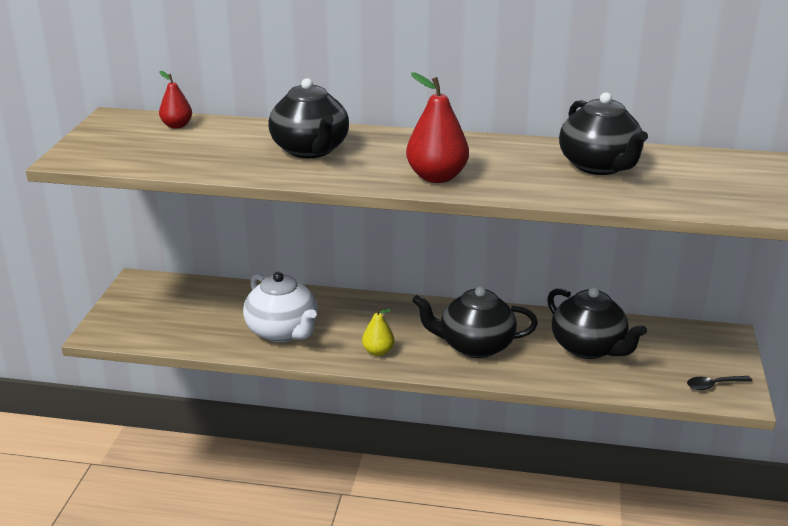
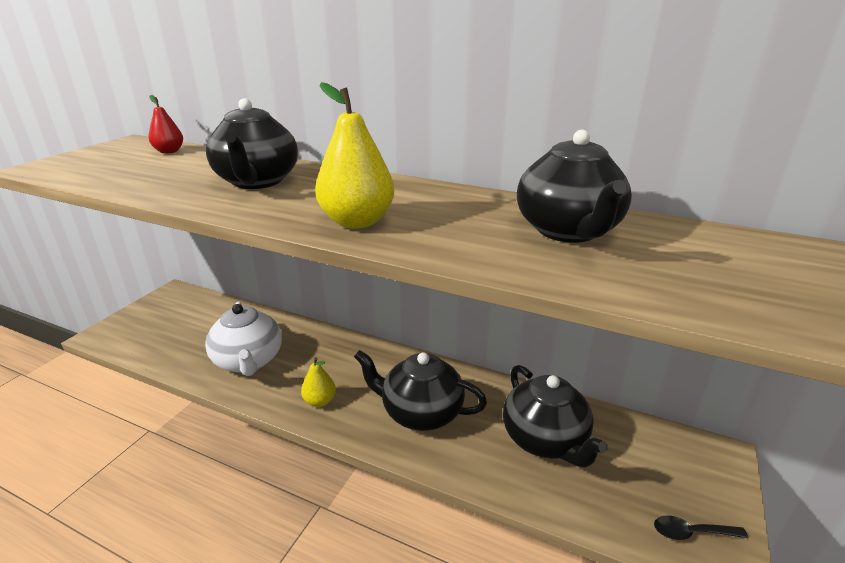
camera: 15 degrees right, 0 degrees up
(437, 177) = (357, 222): red pear -> yellow pear

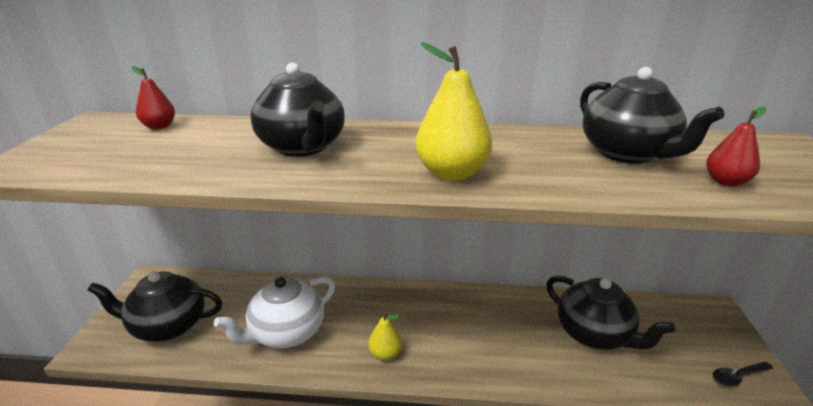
camera: 20 degrees left, 0 degrees up
(248, 361) = (286, 333): white teapot -> white teapot turned 90 degrees clockwise
(420, 412) = (482, 339): black teapot -> black teapot (168, 326)
(647, 276) = (725, 182): none -> red pear

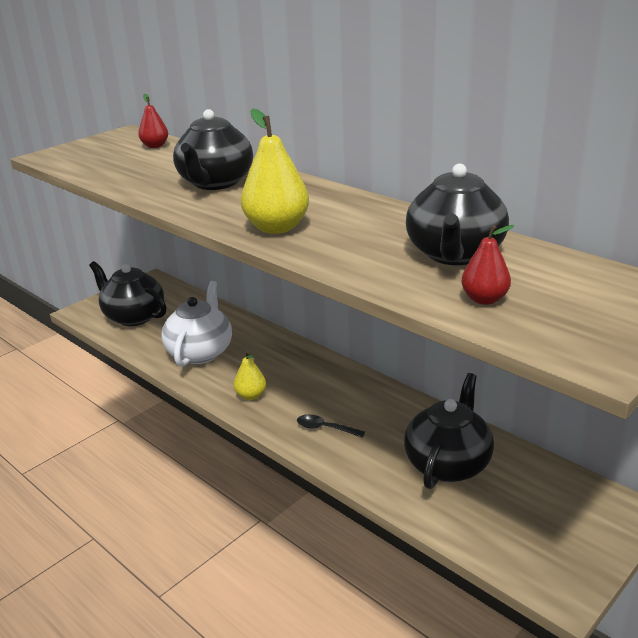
camera: 40 degrees right, 0 degrees up
(286, 333) = (200, 352): white teapot -> white teapot turned 105 degrees clockwise
(594, 334) = (448, 464): black teapot -> black teapot turned 150 degrees counterclockwise
(737, 376) = (545, 561): black spoon -> black spoon (325, 428)

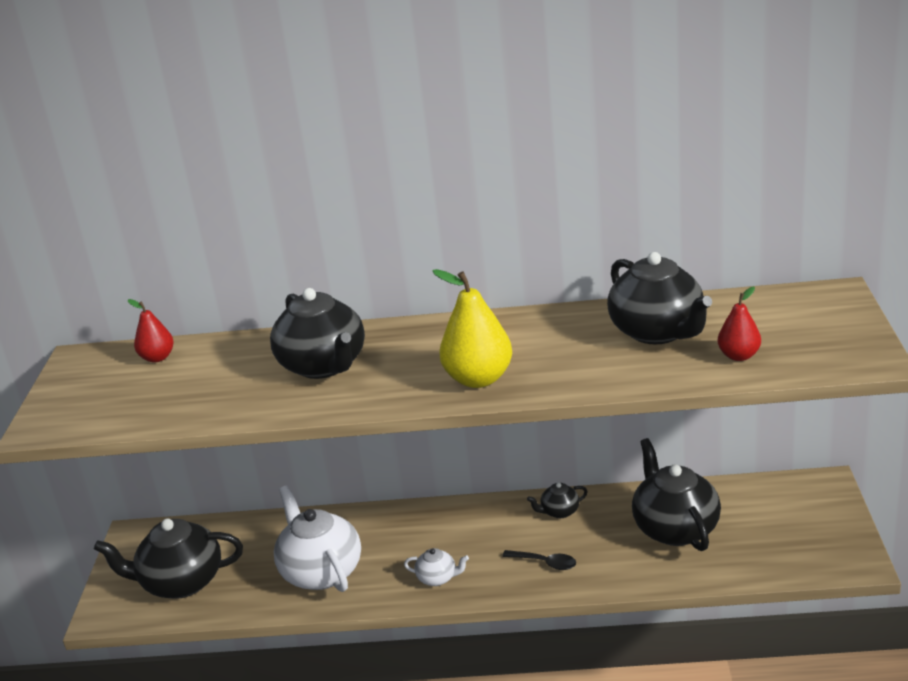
camera: 40 degrees left, 0 degrees up
(251, 395) = (437, 578): yellow pear -> white teapot
(325, 428) = (545, 563): black spoon -> black spoon turned 135 degrees counterclockwise
(384, 402) = (559, 512): none -> black teapot

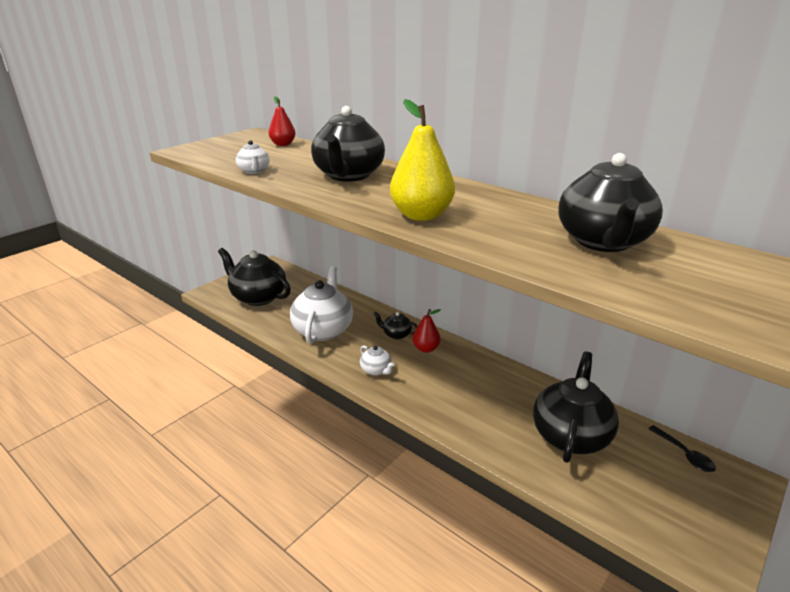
camera: 35 degrees right, 0 degrees up
(203, 411) = (254, 171): none -> white teapot
(545, 563) = (450, 401): black spoon -> black spoon (684, 454)
(559, 512) = (498, 376): black teapot -> black teapot (396, 334)
(739, 356) = (656, 285): red pear -> red pear (426, 349)

